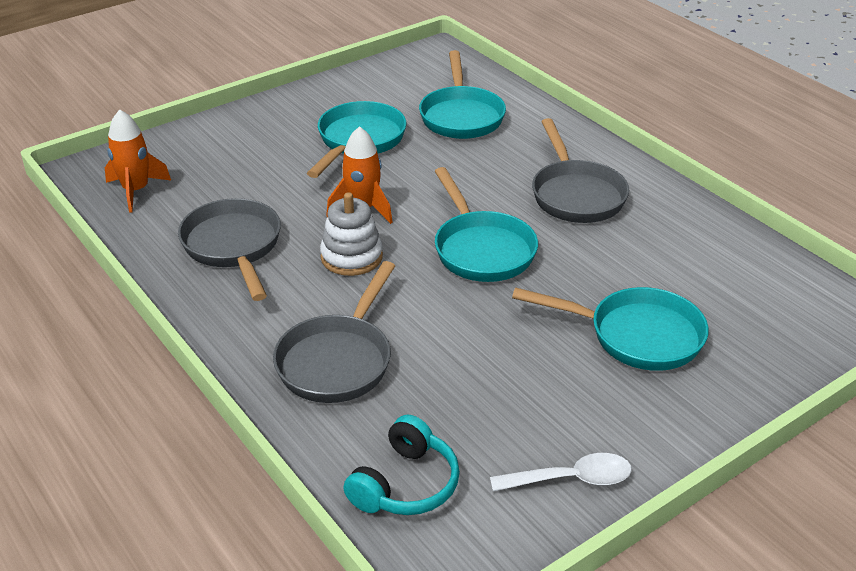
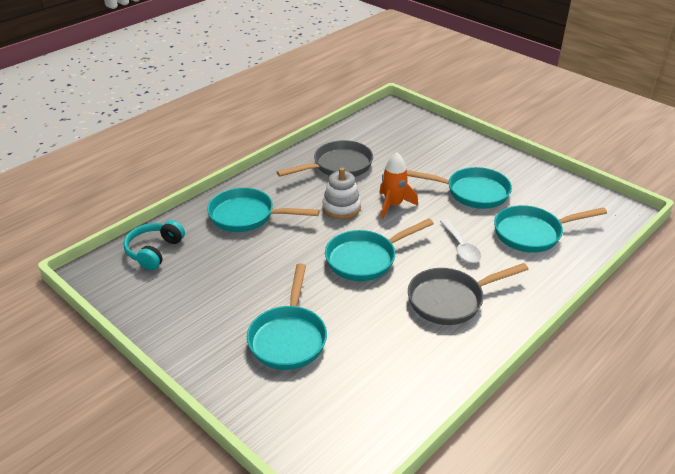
camera: 80 degrees right, 0 degrees up
(136, 191) = (380, 126): orange rocket -> none
(338, 360) = (247, 216): grey pan -> turquoise pan
(405, 484) = (154, 251): turquoise headphones -> turquoise headphones turned 90 degrees clockwise
(571, 479) = (156, 312): white spoon -> white spoon (461, 247)

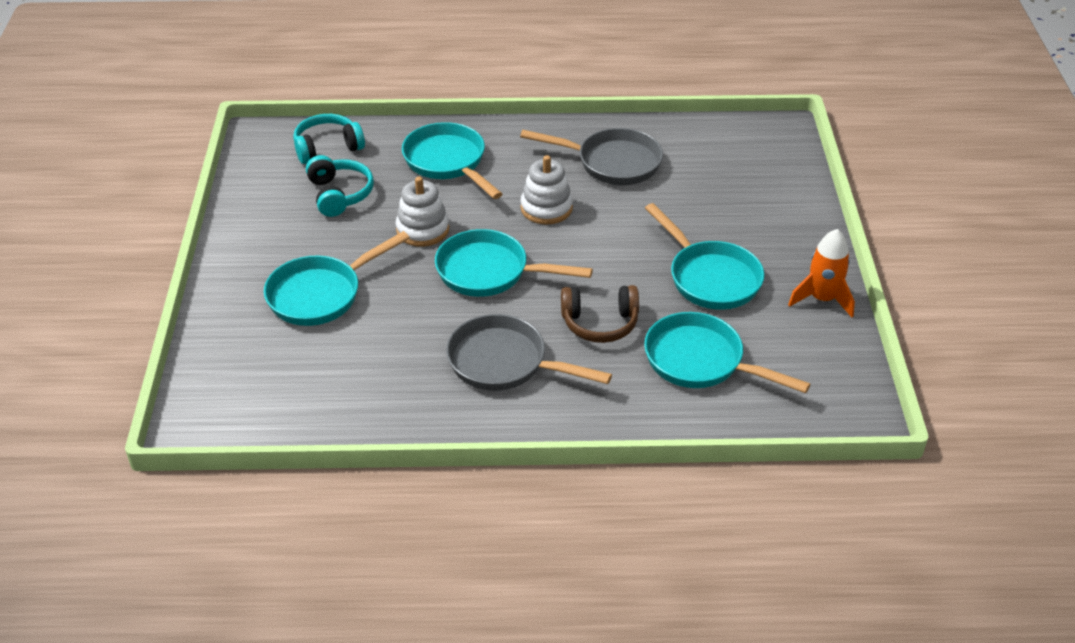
camera: 45 degrees right, 5 degrees up
(206, 273) = (339, 194): none -> turquoise headphones
(291, 261) = (422, 230): none -> white stacking toy
(393, 205) = (602, 238): orange rocket -> orange rocket (822, 299)
(461, 247) = (600, 323): white spoon -> brown headphones

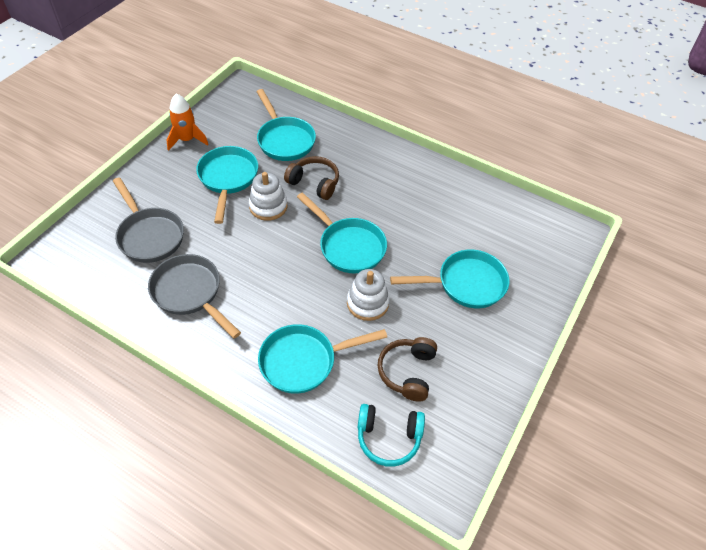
camera: 150 degrees left, 10 degrees up
(339, 194) = (407, 372): turquoise headphones -> brown headphones
(448, 162) = (304, 361): turquoise pan -> turquoise pan turned 75 degrees clockwise
(505, 363) = (384, 186): grey pan -> grey pan (149, 235)
(546, 208) = (271, 277): white stacking toy -> white stacking toy (268, 206)

